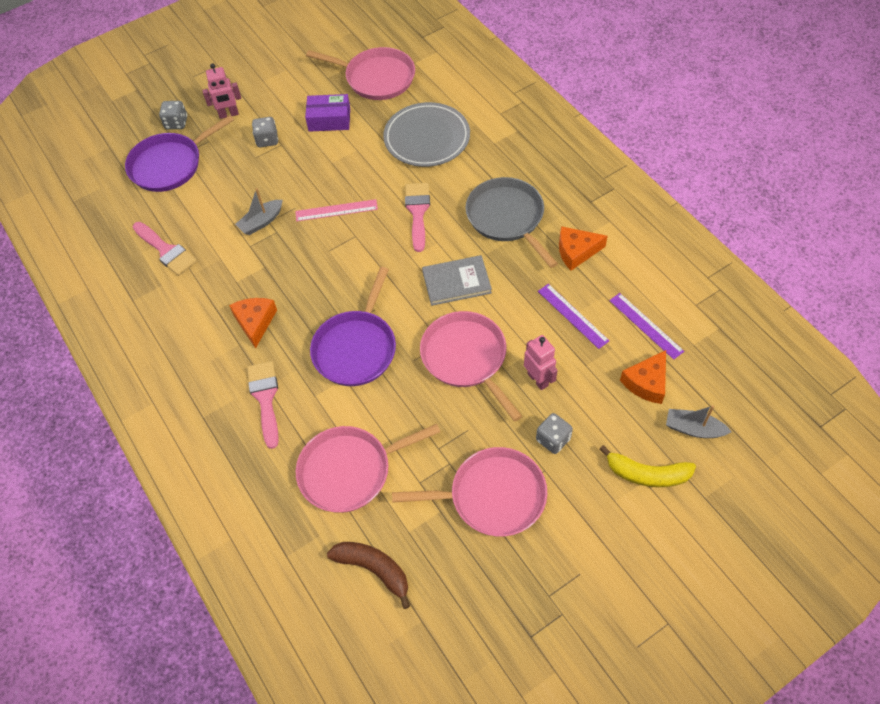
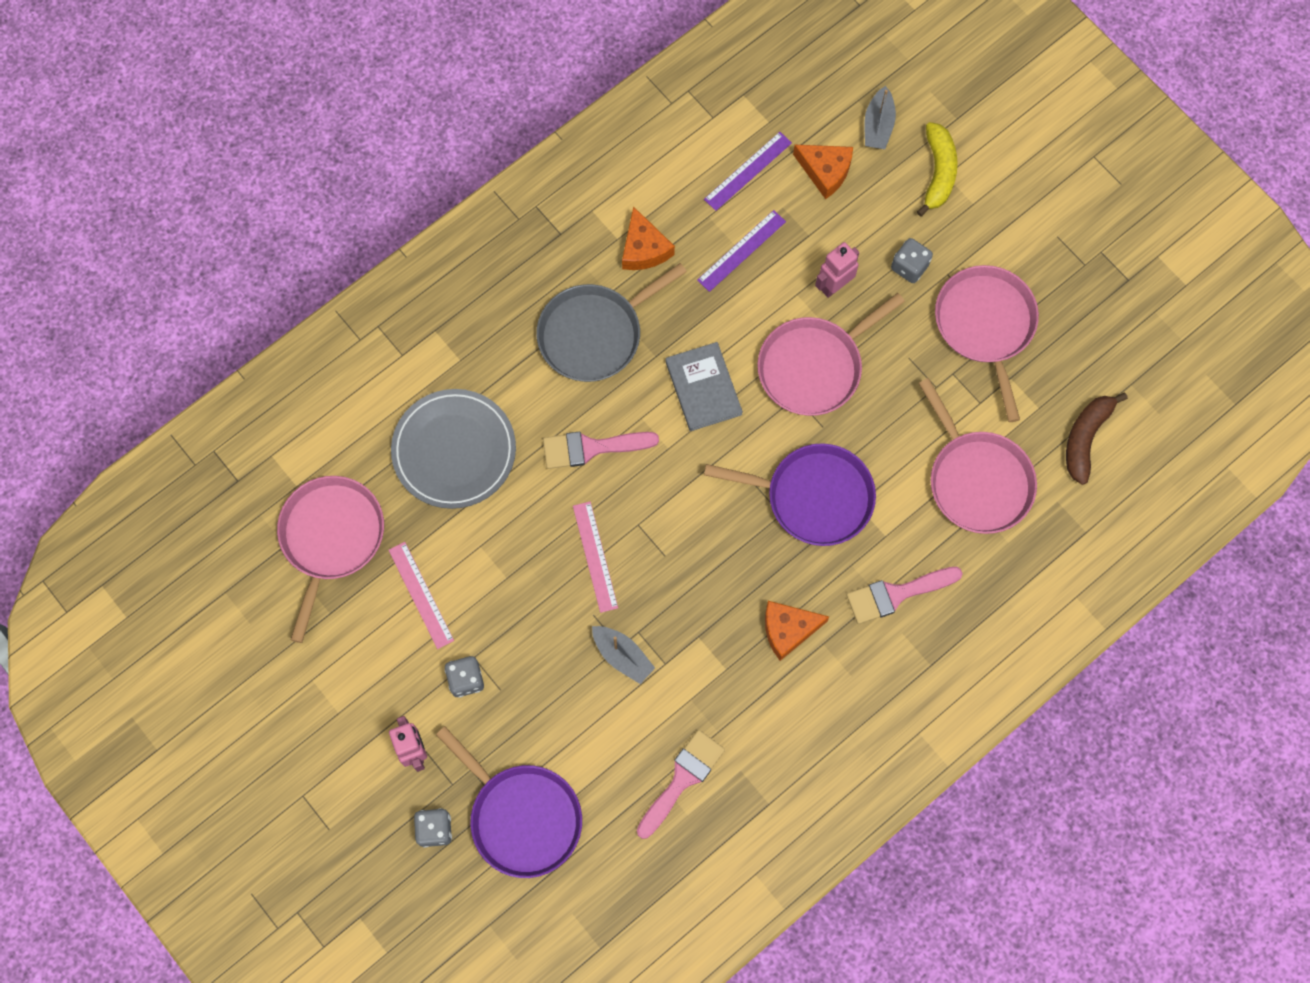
camera: 100 degrees left, 15 degrees up
(329, 119) = (421, 595): purple box -> pink ruler

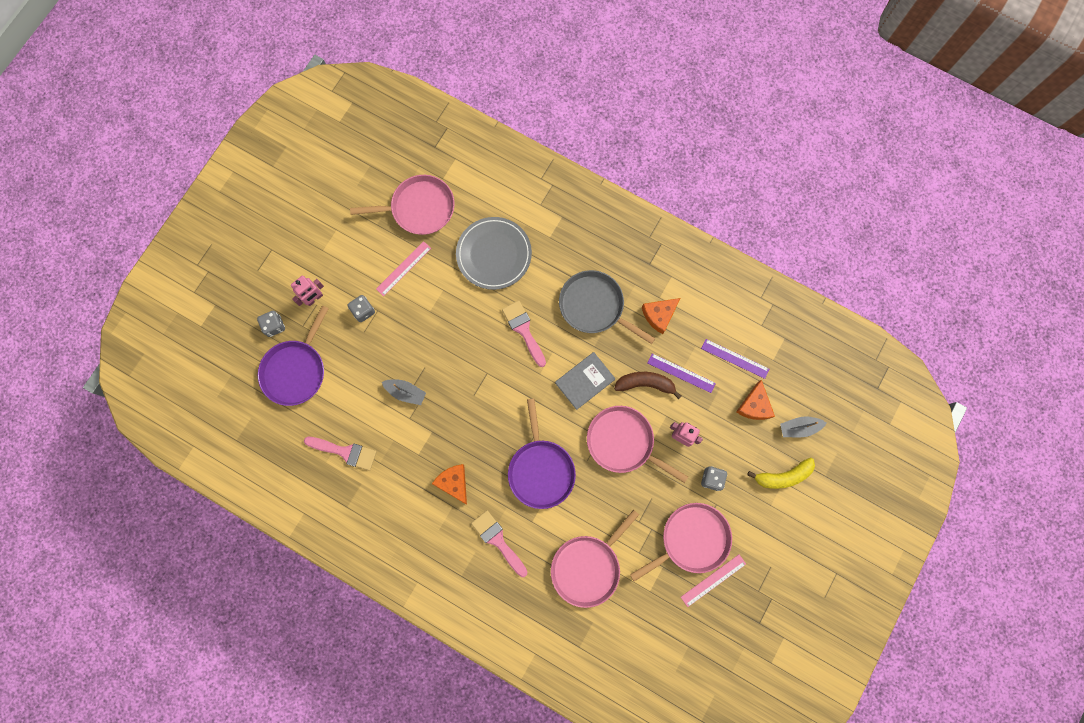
camera: 70 degrees right, 5 degrees up
(595, 556) = (459, 356): pink ruler -> pink ruler (713, 580)
(622, 656) = (406, 392): grey boat -> grey boat turned 90 degrees counterclockwise
(1085, 438) = (641, 628): brown banana -> brown banana (645, 384)

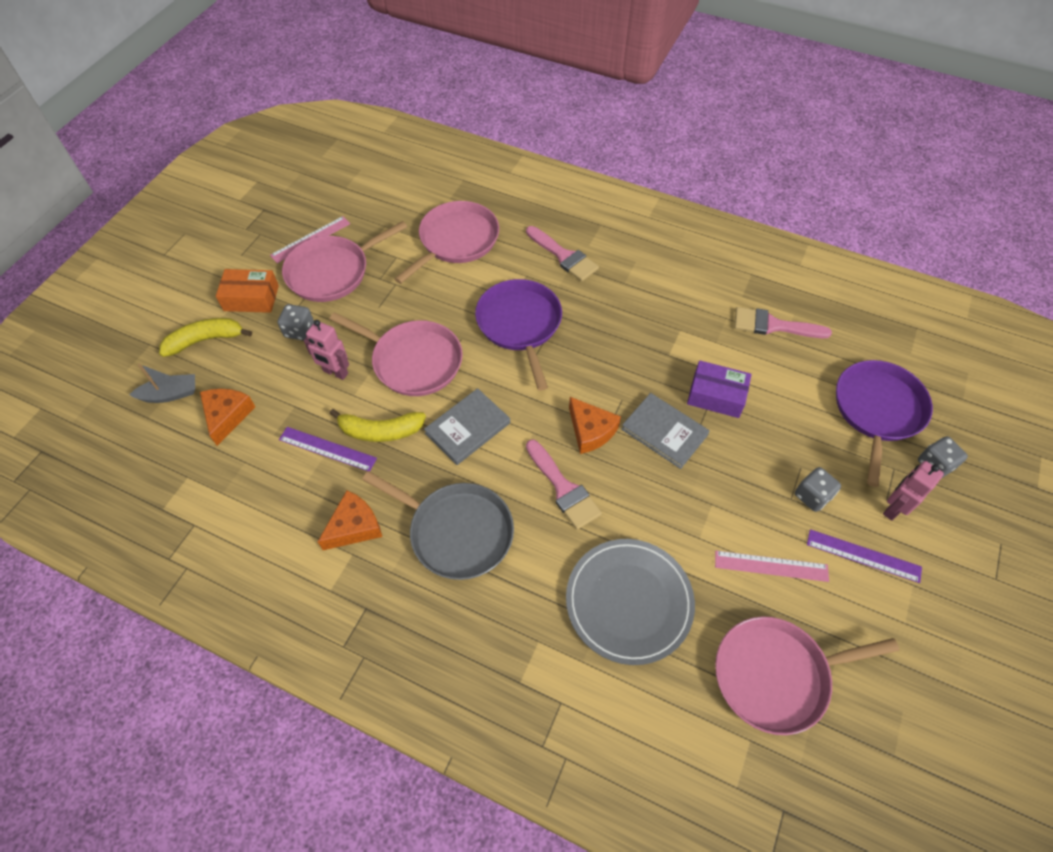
camera: 175 degrees right, 20 degrees down
(403, 268) = (771, 566): pink ruler -> pink ruler turned 60 degrees clockwise
(406, 392) = (716, 396): grey boat -> purple box
(449, 366) = (664, 432): none -> grey book
(453, 483) = (628, 305): orange cheese -> orange cheese (590, 431)
(645, 384) = (380, 431): brown banana -> yellow banana
(735, 358) = (244, 474): purple ruler -> purple ruler (863, 556)
(754, 516) = (251, 298): none -> orange box

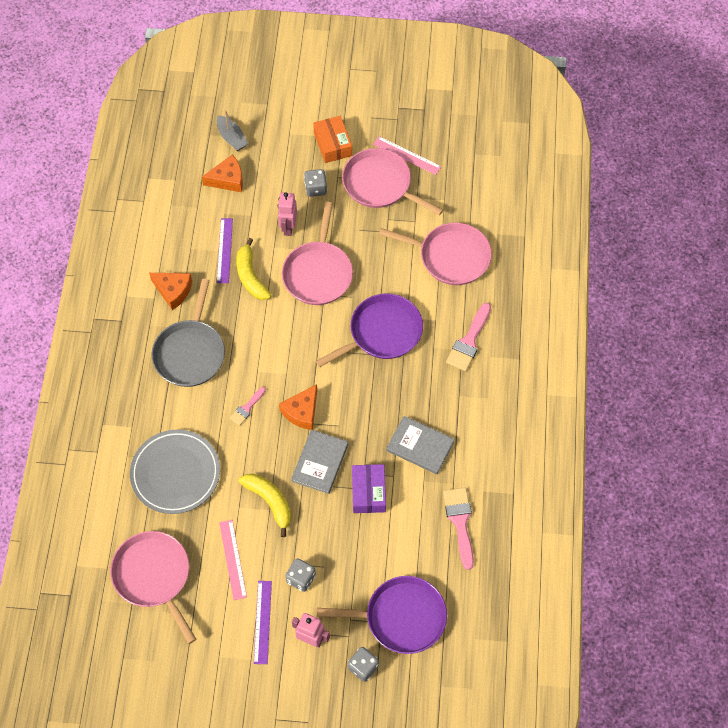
camera: 70 degrees right, 5 degrees up
(205, 340) = (284, 135): yellow banana -> yellow banana (270, 502)
(468, 428) = (273, 330): grey book -> grey book (420, 446)
(563, 488) = (247, 408): pink brush -> pink brush, size x0.59

